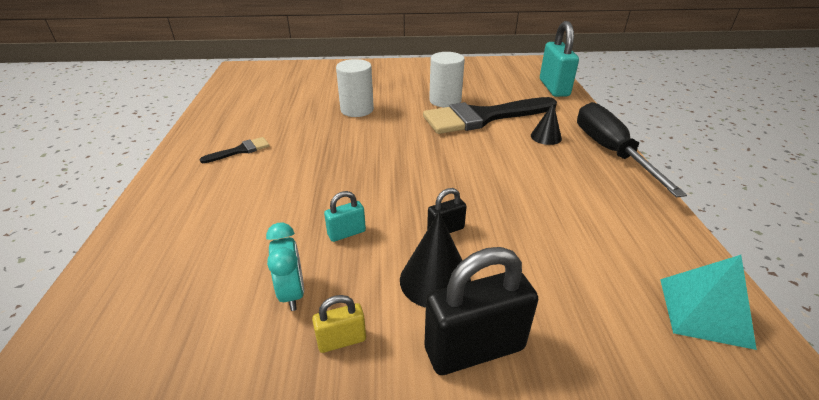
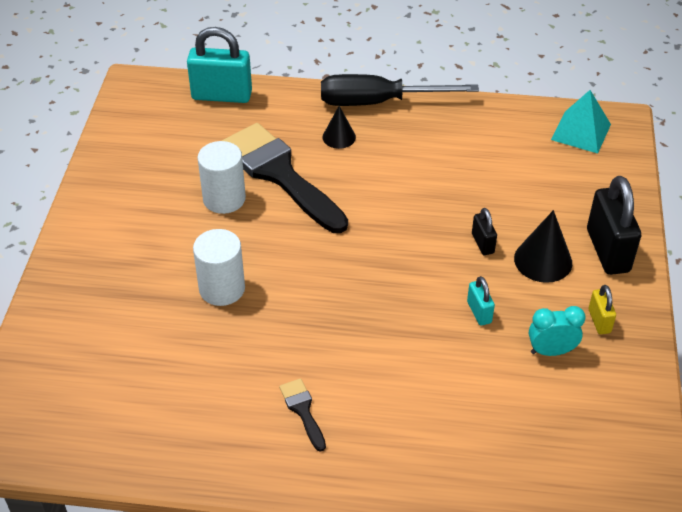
camera: 80 degrees left, 10 degrees up
(483, 117) = (280, 174): black brush -> black brush turned 150 degrees clockwise

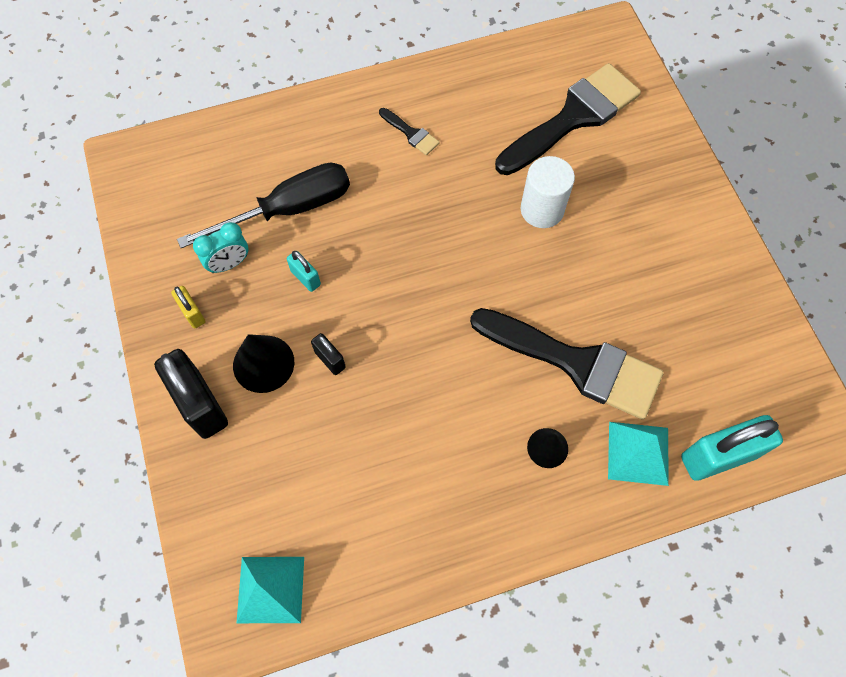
camera: 155 degrees right, 20 degrees up
(123, 360) = (573, 118): none -> black brush
(224, 199) = (609, 307): white cylinder -> none
(275, 114) = (638, 453): none -> turquoise pyramid
(378, 102) = (534, 530): black screwdriver -> black screwdriver (288, 209)

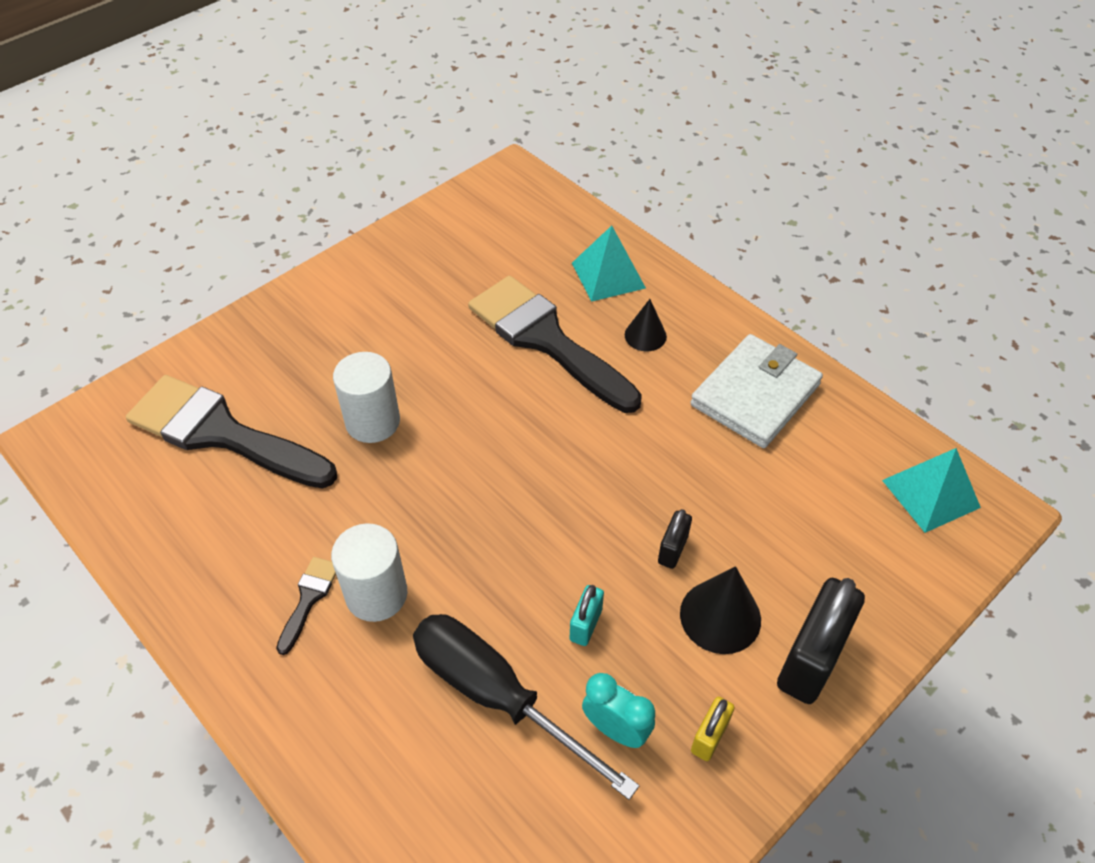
camera: 115 degrees left, 15 degrees down
(394, 169) = (376, 594): none -> white cylinder
(439, 505) = (755, 395): none -> white wallet
(576, 363) = (546, 340): black brush -> black brush turned 45 degrees counterclockwise
(718, 456) = (577, 227): turquoise padlock -> none

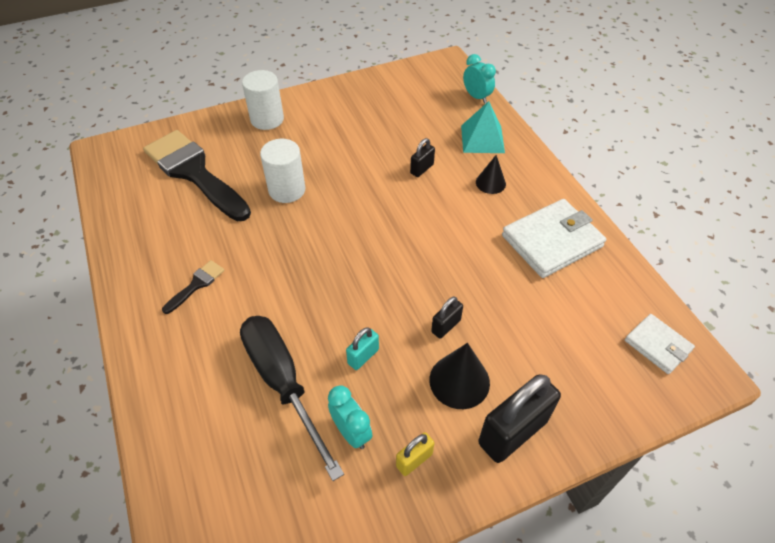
camera: 20 degrees right, 0 degrees up
(376, 594) = (238, 295): white cylinder -> white cylinder (267, 119)
(546, 340) = (422, 169): black brush -> black padlock
(574, 215) = (476, 97): none -> turquoise clock
(931, 493) = (657, 345): turquoise pyramid -> white wallet

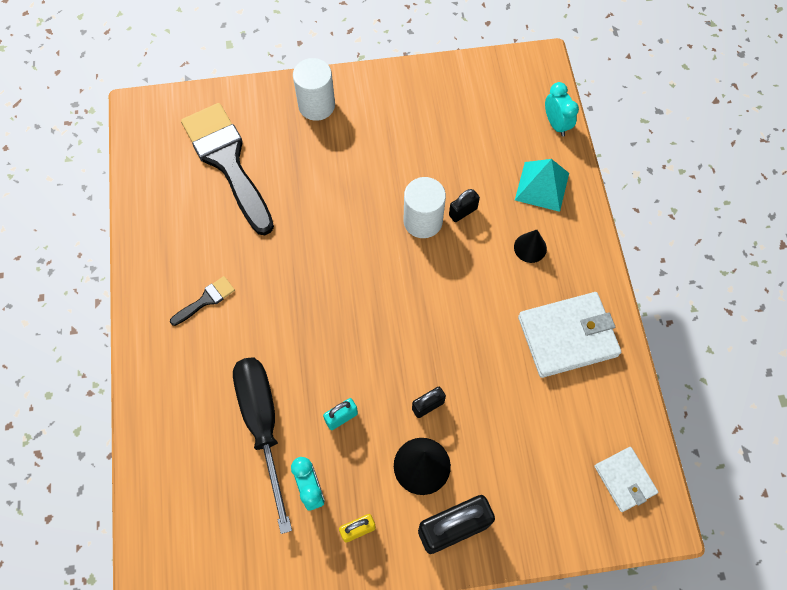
camera: 15 degrees right, 15 degrees up
(287, 190) = (316, 206): white cylinder -> white cylinder (423, 221)

